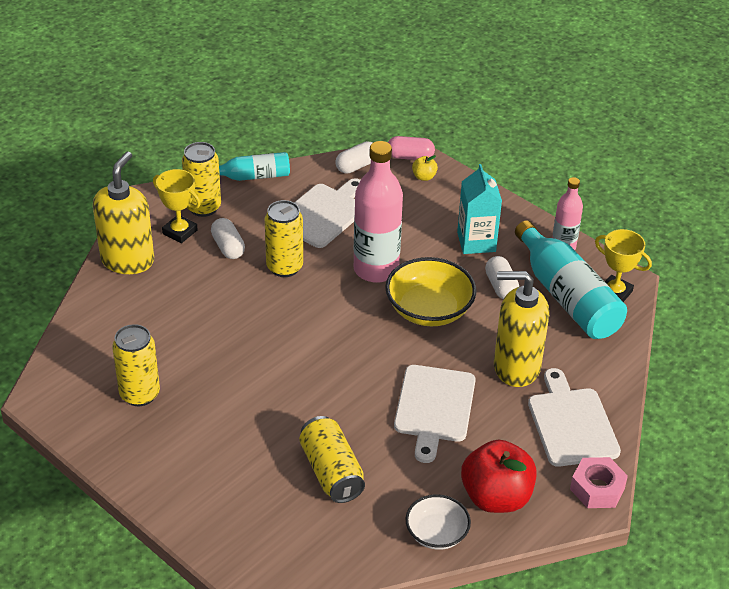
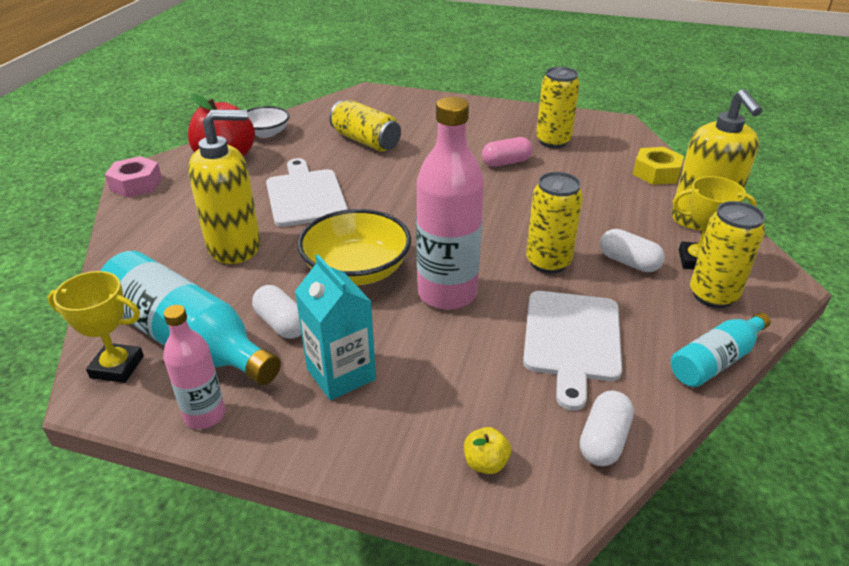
camera: 155 degrees right, 5 degrees down
(97, 317) = (656, 173): none -> yellow nut
(410, 157) = (539, 500): pink capsule -> pink capsule (506, 162)
(571, 423) = (166, 219): white cutting board -> none

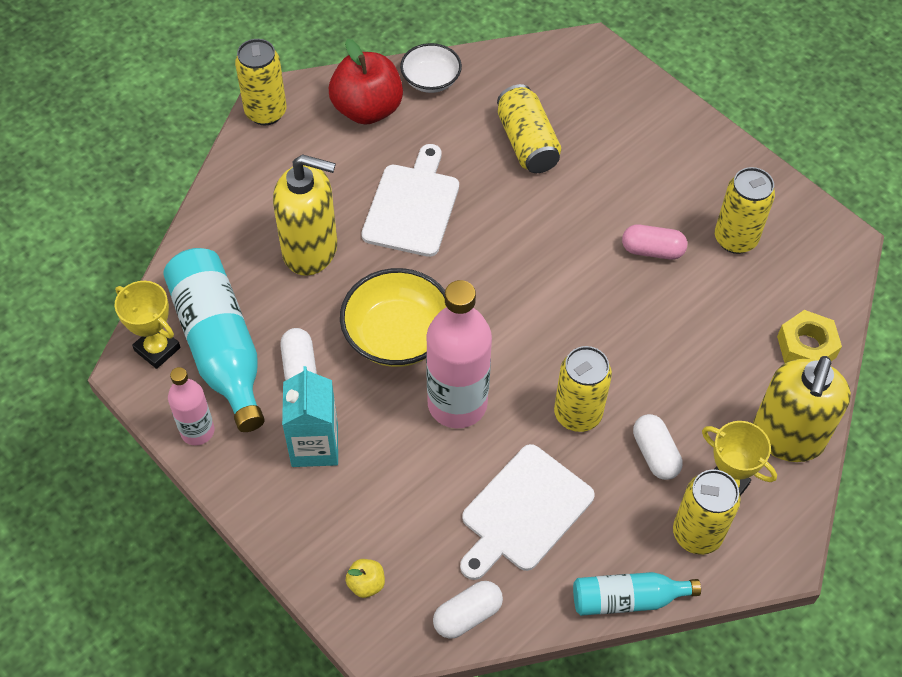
camera: 30 degrees right, 20 degrees up
(136, 184) = (266, 112): pink nut -> yellow can

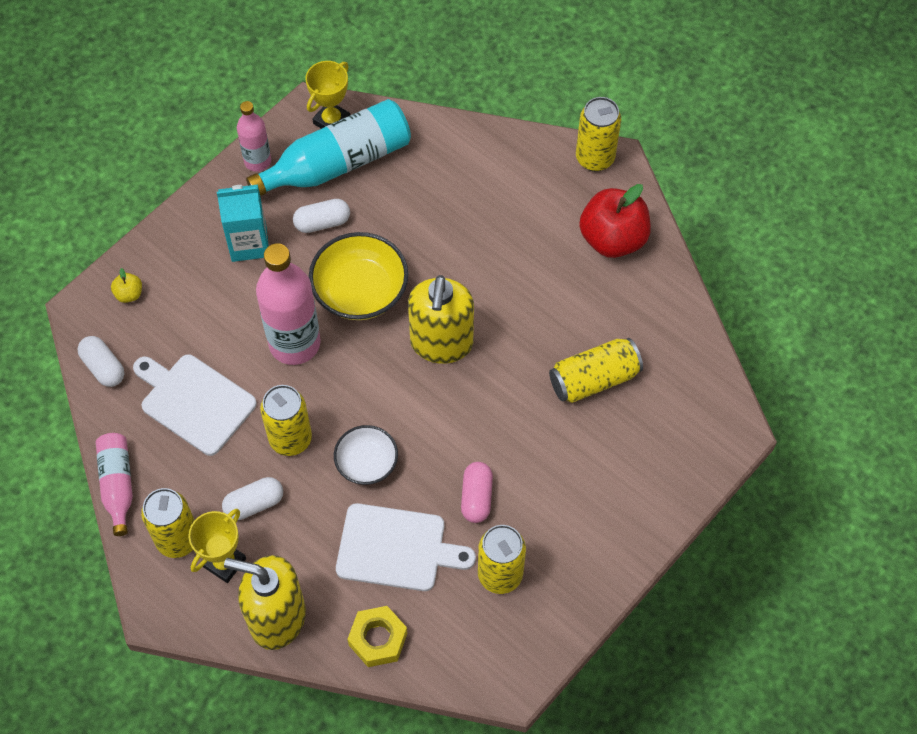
camera: 85 degrees right, 5 degrees up
(310, 250) = (443, 214): yellow soap dispenser -> yellow soap dispenser (441, 343)
(412, 206) = (502, 288): white cutting board -> white cutting board (396, 548)
(431, 80) = (660, 288): white bowl -> white bowl (367, 463)
(627, 599) = (117, 485): turquoise bottle -> pink bottle

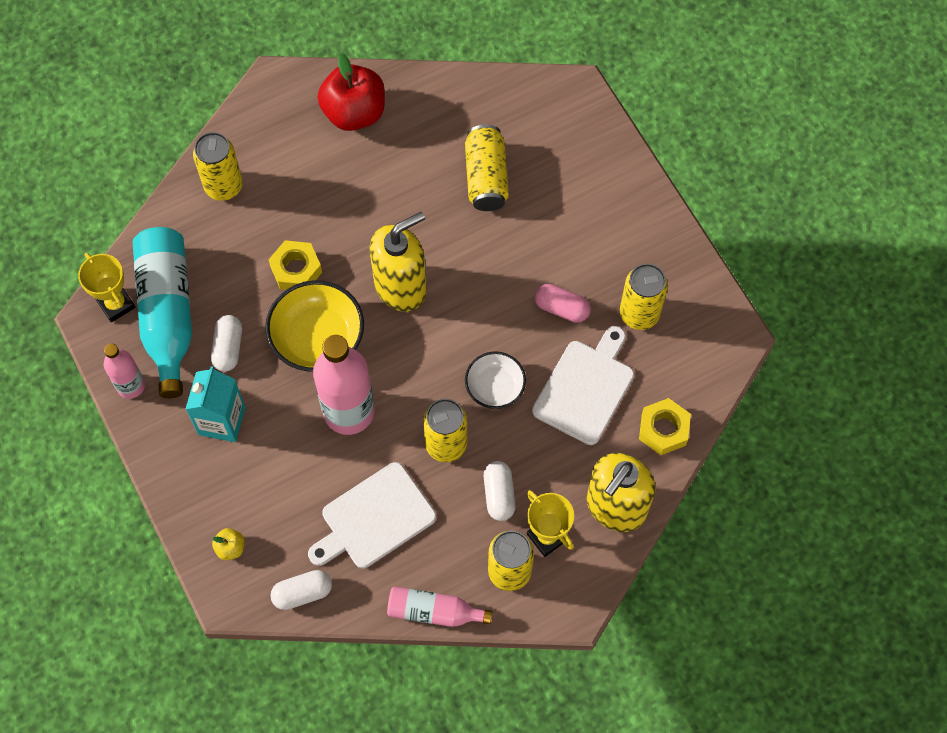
camera: 70 degrees left, 5 degrees up
(423, 249) = (296, 270): none -> yellow nut
(441, 343) = (401, 287): yellow soap dispenser -> yellow soap dispenser turned 60 degrees counterclockwise
(595, 158) = (264, 96): yellow can -> yellow can (223, 186)

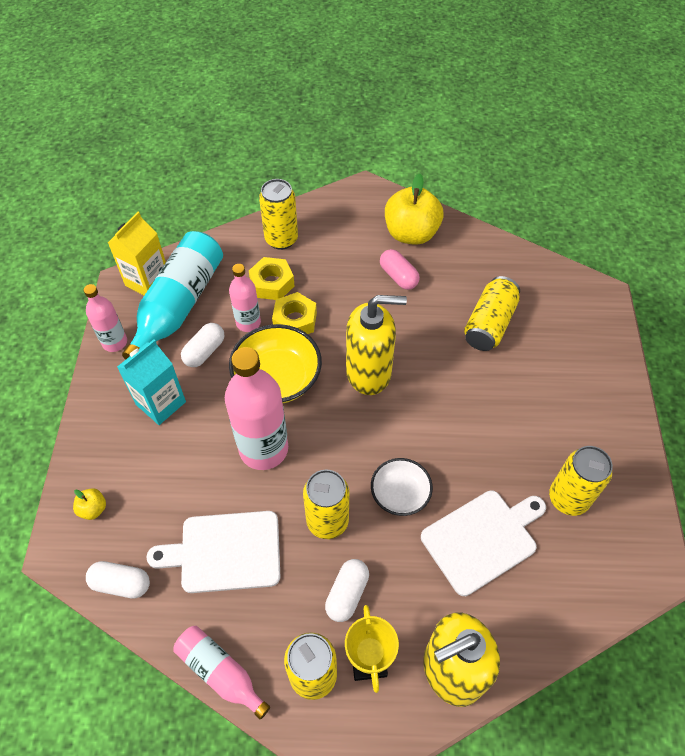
camera: 30 degrees right, 10 degrees down
(116, 304) = (148, 281): yellow trophy -> yellow carton
(251, 296) = (248, 323): none -> pink bottle
(354, 112) = (411, 233): red apple -> yellow apple
(561, 308) = (498, 457): pink capsule -> pink capsule (398, 276)
(663, 429) = (539, 619): yellow nut -> yellow nut (272, 283)

